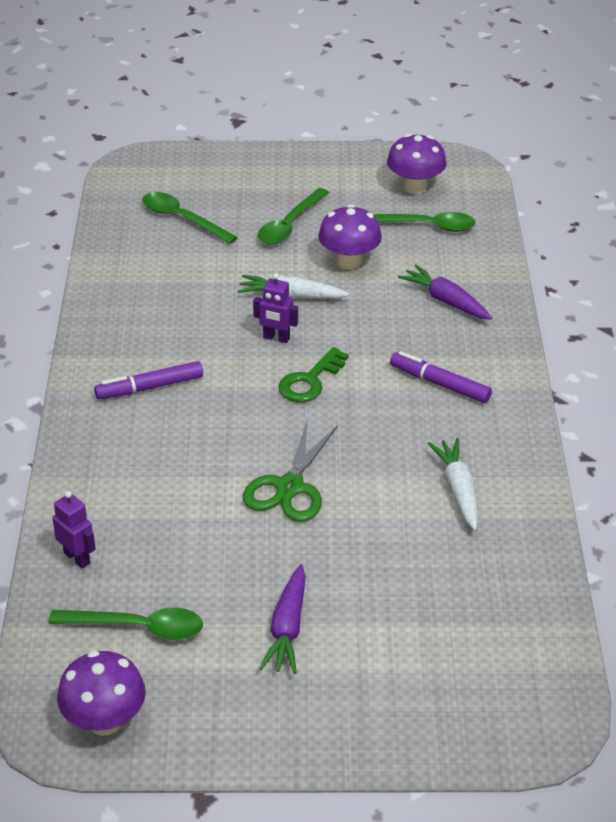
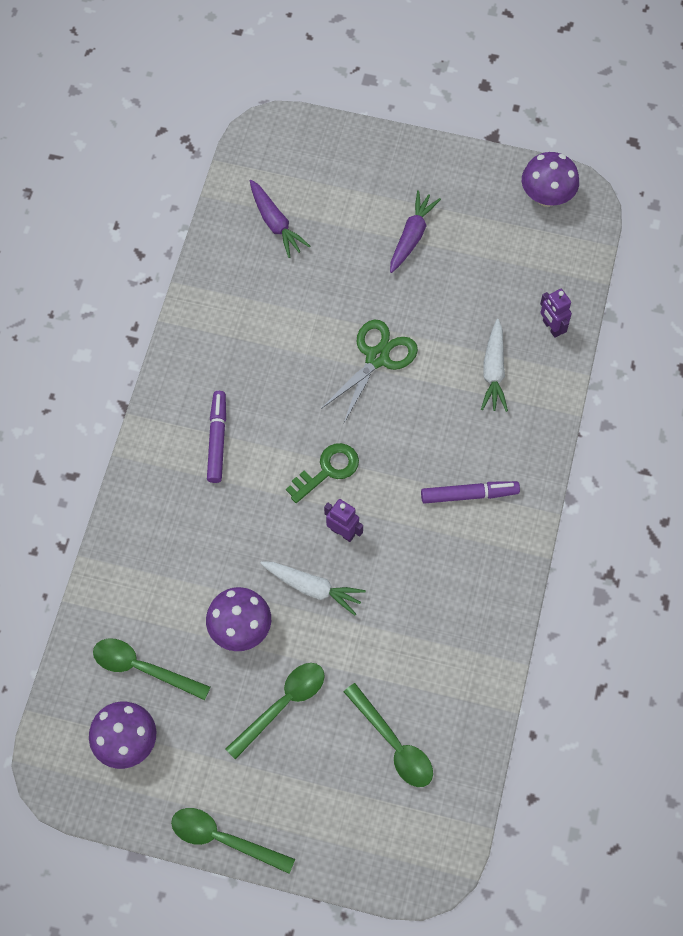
camera: 165 degrees left, 25 degrees up
(138, 627) = (515, 259): green spoon -> green spoon (223, 839)
(440, 384) = (217, 440): purple marker -> purple marker turned 135 degrees counterclockwise
(445, 301) = (169, 546): purple carrot -> purple carrot (275, 223)
(458, 490) = (248, 326): white carrot -> white carrot (493, 371)

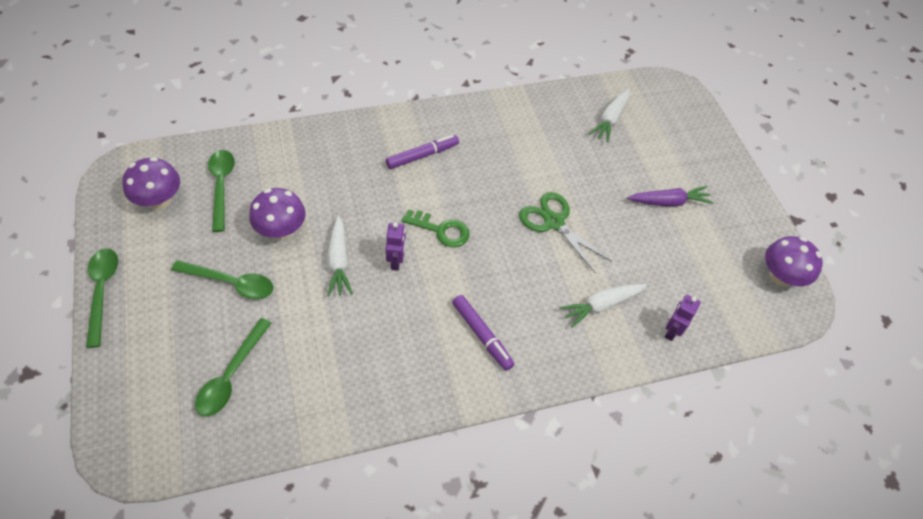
camera: 55 degrees right, 10 degrees down
(275, 223) = (610, 119): purple carrot -> white carrot
(377, 358) = (554, 222): green scissors -> green scissors turned 135 degrees counterclockwise

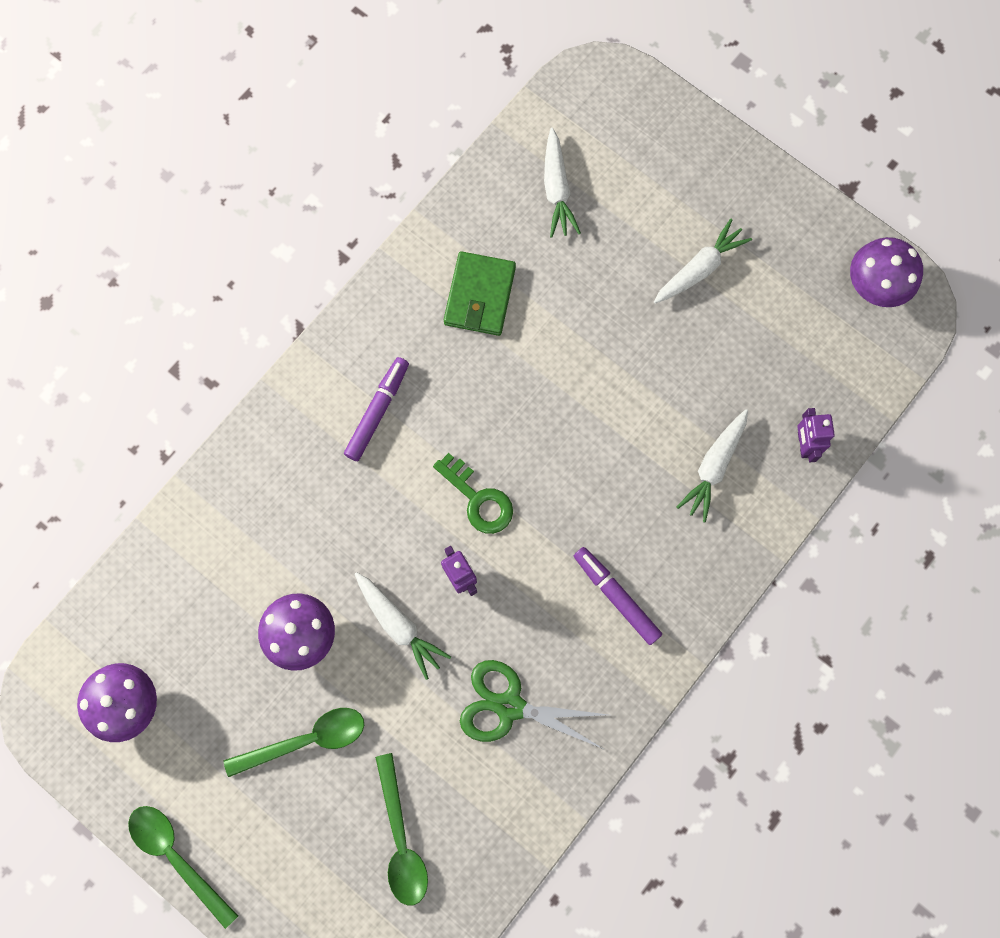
camera: 30 degrees left, 20 degrees up
(221, 186) = (182, 631): green spoon -> none
(441, 230) = (478, 499): green key -> green key turned 60 degrees clockwise
(481, 335) = (616, 597): purple marker -> purple marker turned 150 degrees counterclockwise
(526, 139) = (480, 296): none -> green wallet
(554, 222) = (593, 394): green scissors -> green scissors (510, 706)
(669, 202) = (699, 268): purple carrot -> white carrot

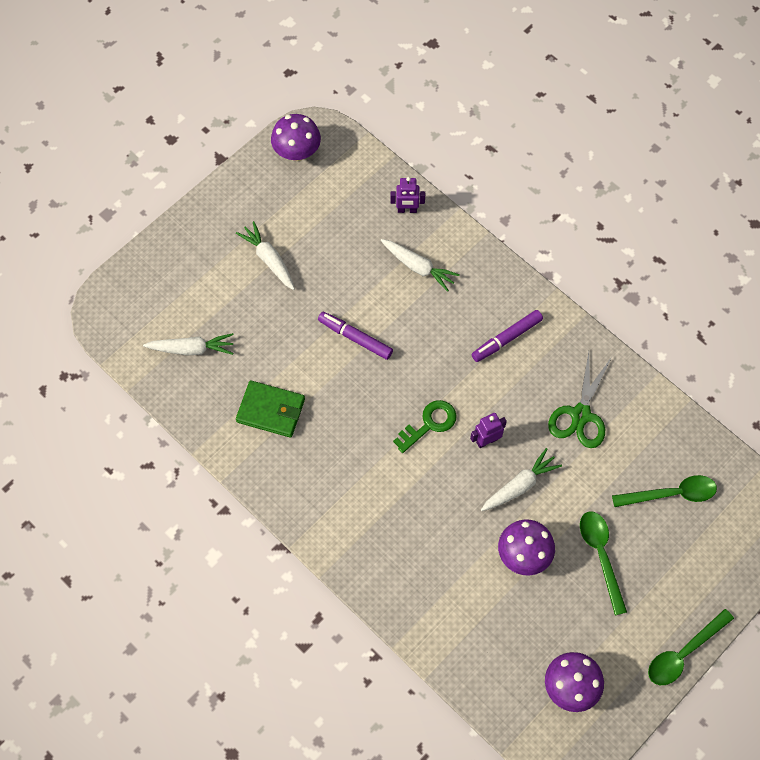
camera: 85 degrees left, 10 degrees down
(377, 412) = (355, 491): purple marker -> purple marker (355, 338)

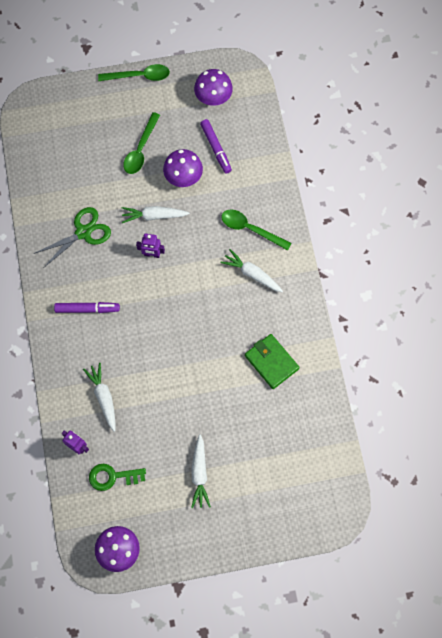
camera: 145 degrees left, 5 degrees up
(192, 349) = (296, 441): white carrot -> white carrot (252, 274)
(355, 338) = (182, 375): purple marker -> purple marker (216, 148)
(429, 424) = (178, 287): green key -> green key (112, 477)
(671, 494) = (72, 155): green spoon -> green spoon (250, 229)

